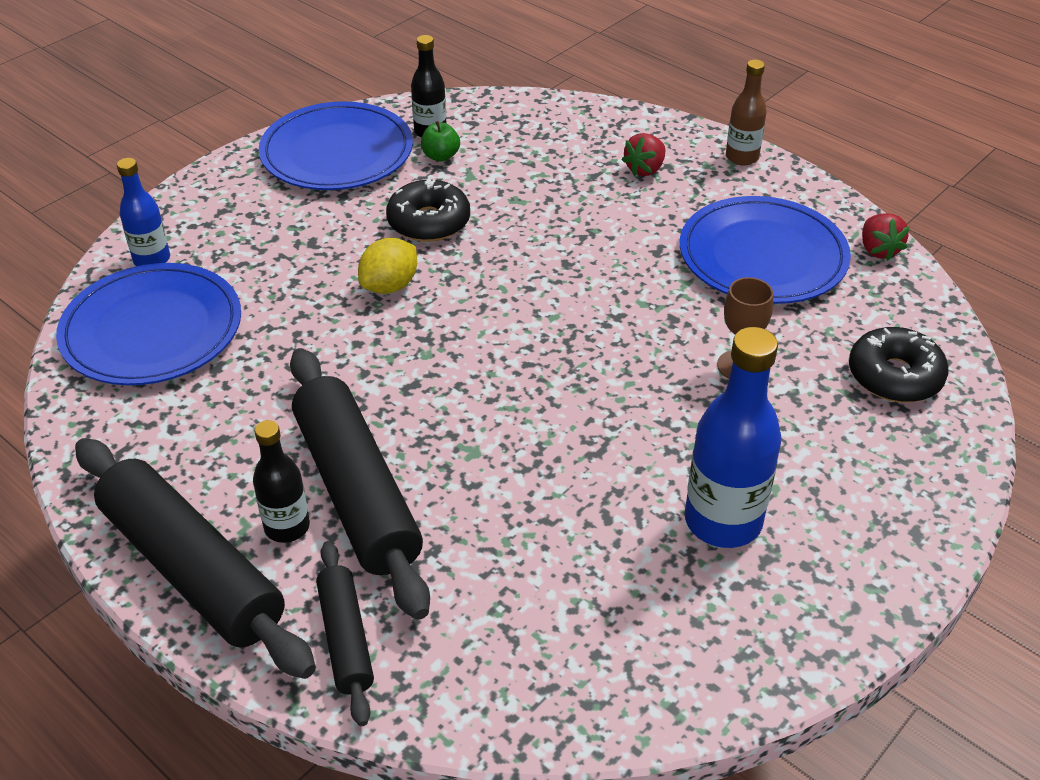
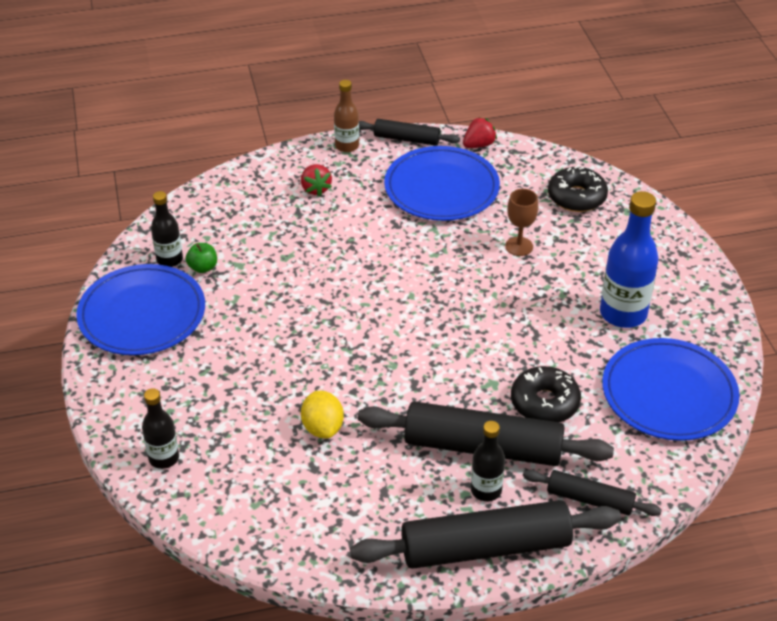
camera: 55 degrees left, 0 degrees up
(152, 259) = (164, 458): blue bottle -> black bottle
(152, 330) = (243, 486): blue plate -> blue plate (669, 393)
(390, 286) = (313, 352): yellow lemon -> yellow lemon (323, 427)
(429, 222) = (267, 305): black donut -> black donut (544, 403)
(811, 192) = (406, 139): none -> black rolling pin
(878, 250) = (478, 145): red strawberry -> red strawberry turned 60 degrees counterclockwise

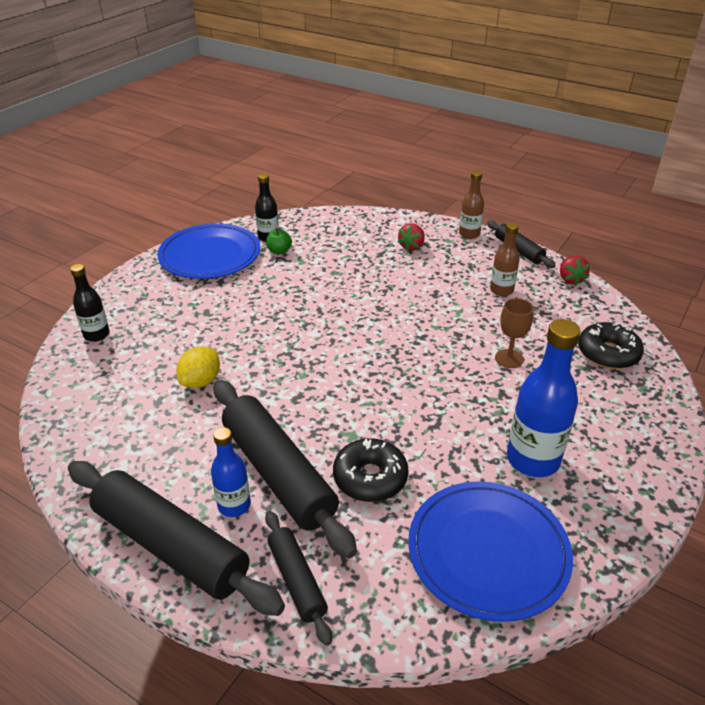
camera: 45 degrees right, 5 degrees down
(441, 188) = (501, 290): blue plate -> brown bottle
(478, 145) = (570, 279): red strawberry -> red strawberry turned 75 degrees clockwise
(486, 490) = (234, 505): black bottle -> blue bottle

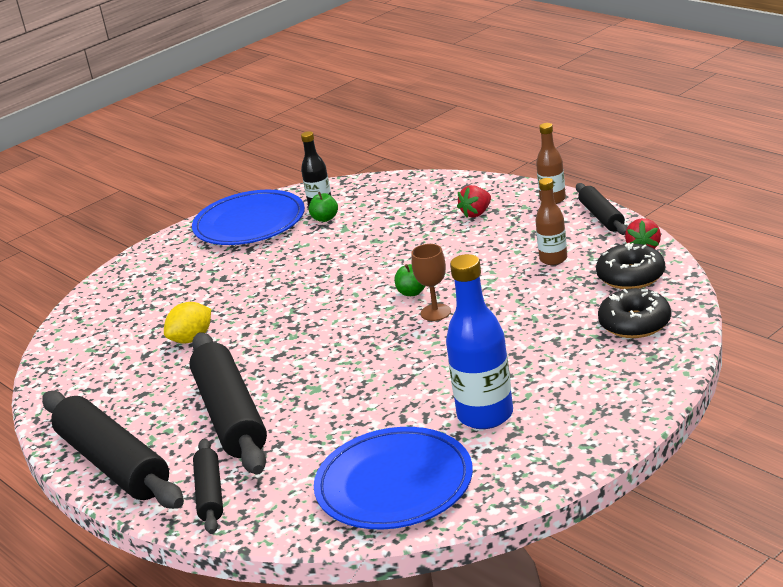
camera: 20 degrees right, 10 degrees down
(96, 335) = (109, 297): black bottle -> none
(234, 505) = (180, 438): blue bottle -> none
(370, 478) = (315, 423): black donut -> black donut (631, 276)
(394, 325) = (412, 292): none -> green apple
(509, 358) = (518, 326): brown goblet -> brown goblet (435, 312)

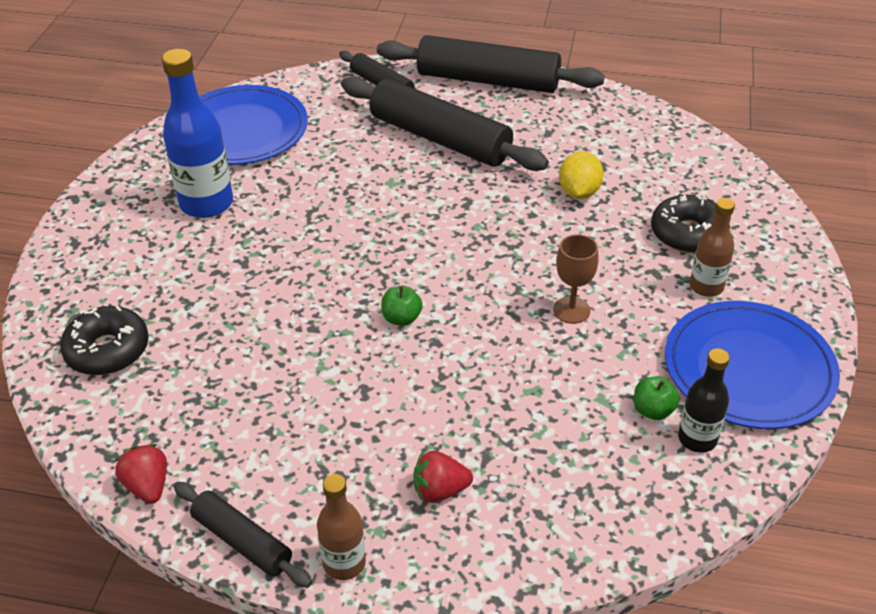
camera: 140 degrees right, 15 degrees up
(435, 312) = (349, 299): brown goblet -> brown goblet (571, 310)
(476, 213) = (440, 490): red strawberry -> red strawberry turned 105 degrees counterclockwise
(553, 259) = (263, 426): brown bottle -> brown bottle (706, 286)
(631, 276) = (143, 425): black donut -> black donut (688, 234)

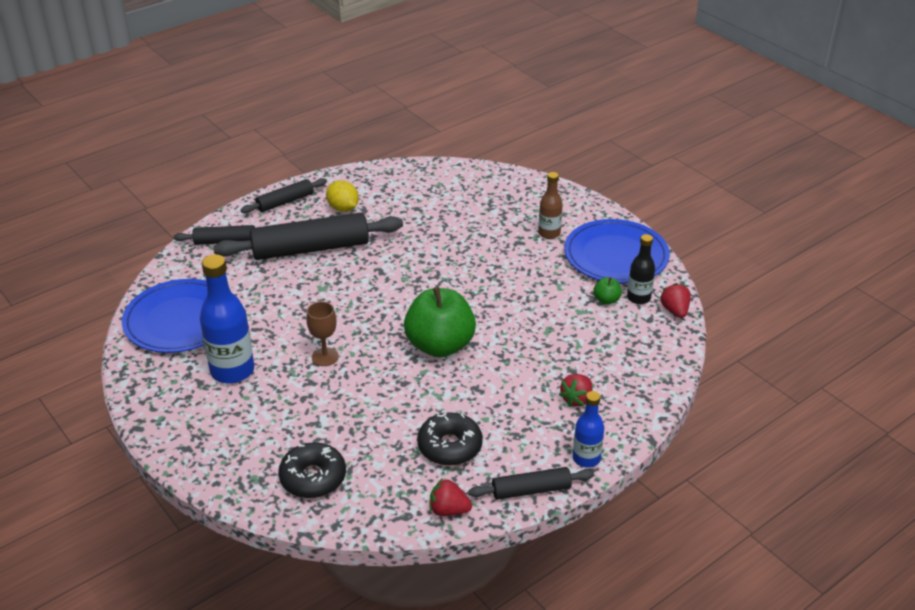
camera: 50 degrees left, 5 degrees down
(344, 563) = (586, 458): brown bottle -> blue bottle
(401, 318) = (440, 345): green apple -> green apple, size x2.40
(487, 80) = (285, 202): black rolling pin -> black rolling pin, size x0.53
(571, 310) = (510, 284): brown goblet -> brown goblet (325, 357)
(579, 192) = (427, 229): yellow lemon -> yellow lemon (343, 208)
(688, 234) = (506, 215): black donut -> black donut (450, 446)
(719, 490) = (675, 310): none -> red strawberry

